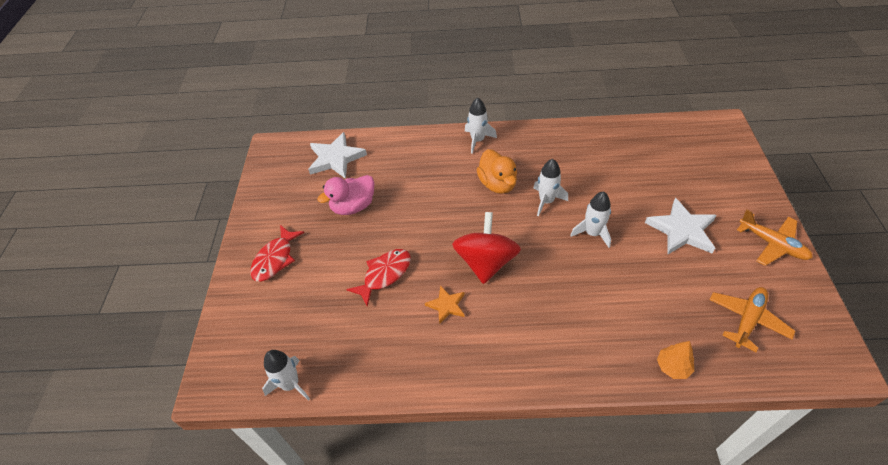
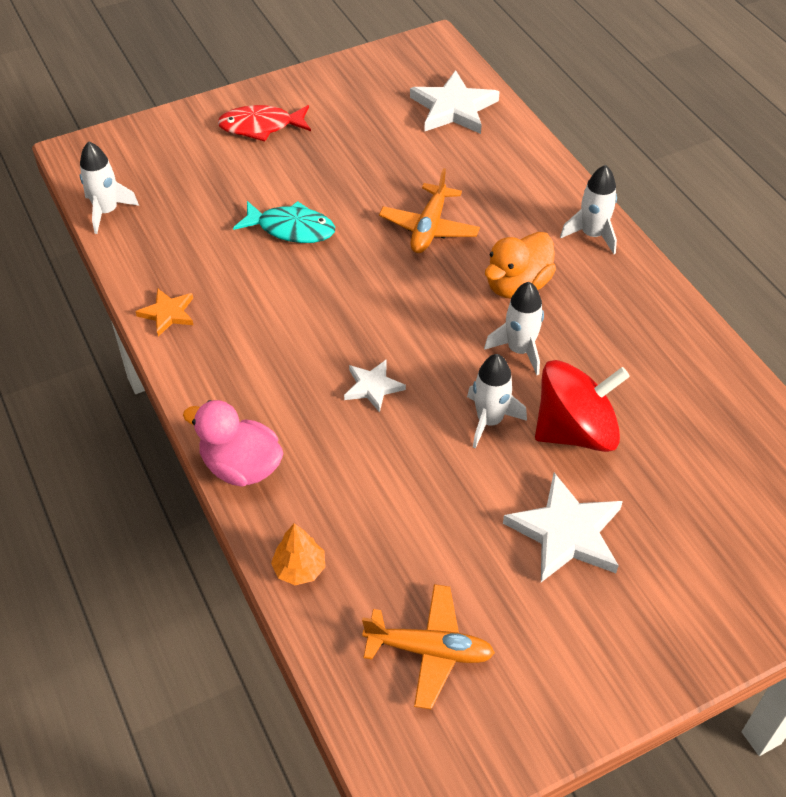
camera: 60 degrees right, 0 degrees up
(353, 206) = (382, 158): pink duck -> pink duck (241, 467)
(384, 274) = (291, 229): red fish -> turquoise fish
(446, 305) = (276, 303): orange star -> orange star (168, 313)
(486, 262) = (366, 318): red spinning top -> red spinning top (575, 431)
(543, 278) = (373, 387): none -> white star
(772, 244) = (613, 667): orange plane -> orange plane (429, 228)

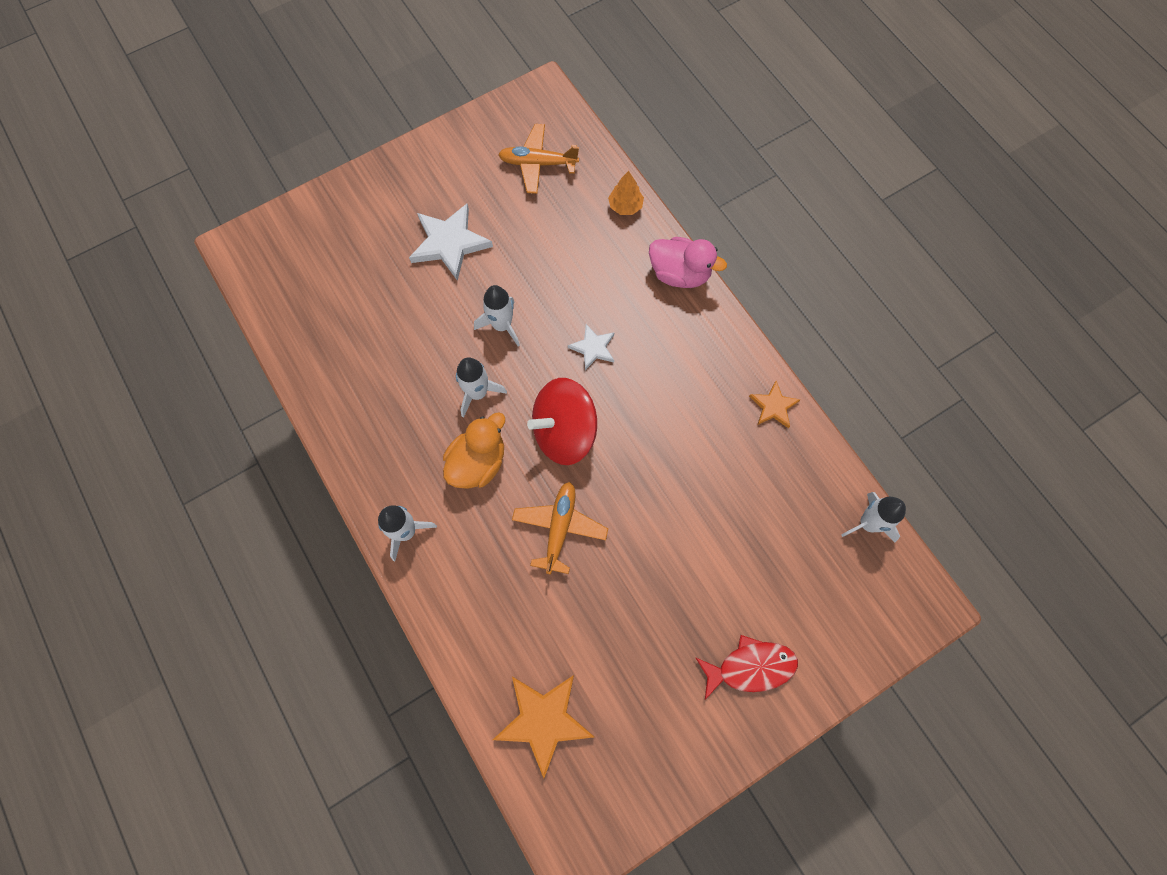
camera: 175 degrees right, 20 degrees up
(291, 229) = (689, 515): turquoise fish -> none
(453, 108) = (544, 720): white star -> orange star
(575, 431) = (437, 321): red spinning top -> red spinning top (564, 432)

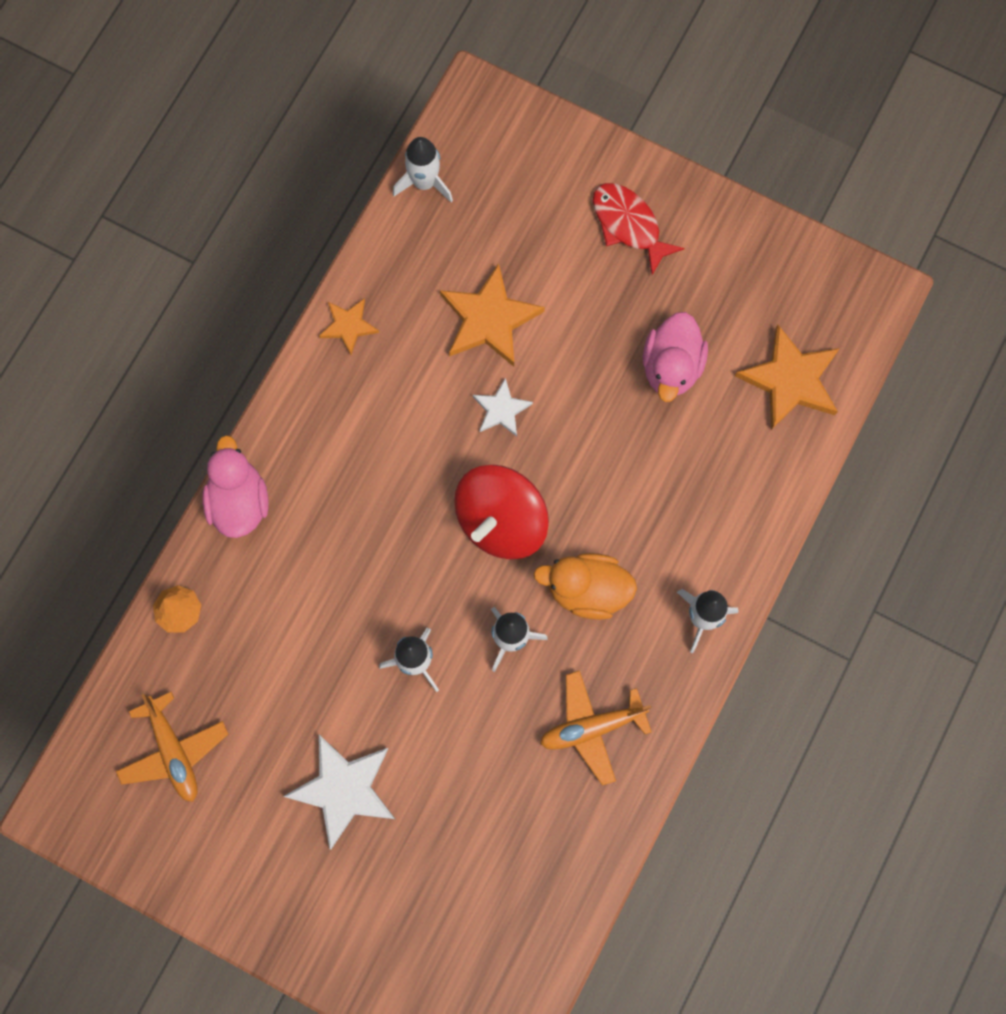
camera: 120 degrees left, 5 degrees up
(559, 528) = (605, 468): orange plane -> orange plane (592, 727)
(564, 432) = (501, 521): red spinning top -> red spinning top turned 90 degrees clockwise
(593, 348) = (386, 546): white star -> white star (501, 409)
(610, 627) = (671, 367): none -> pink duck
(726, 509) = (489, 319): none -> orange star

